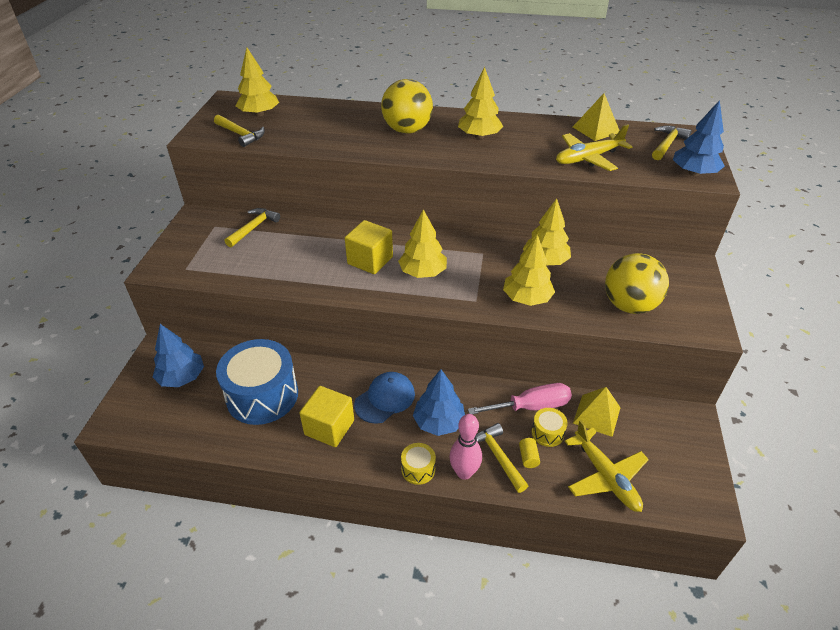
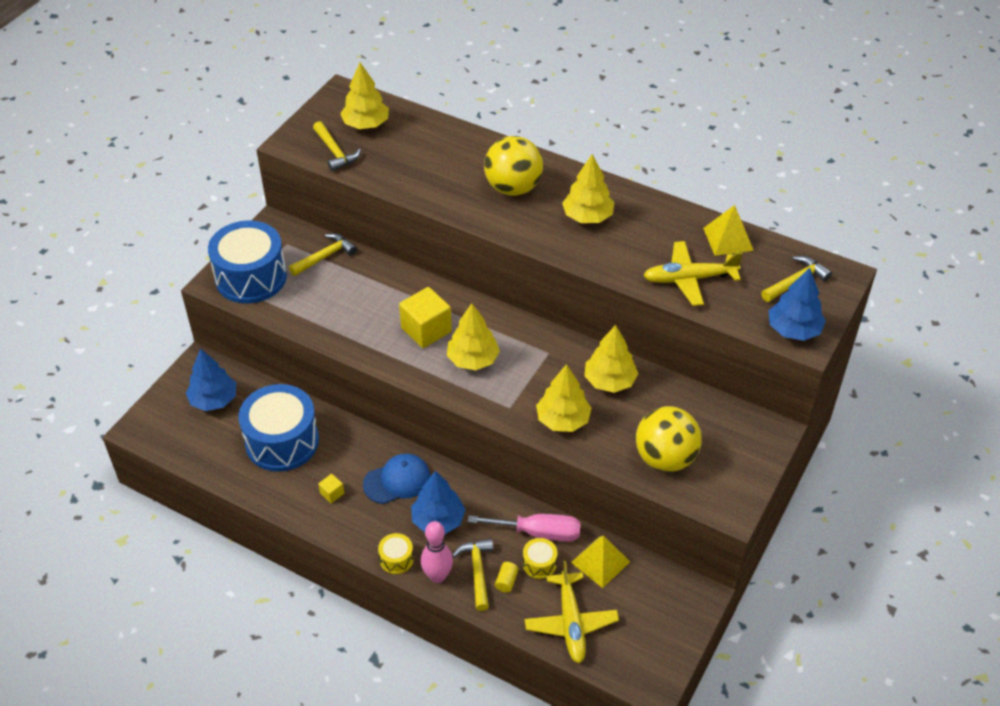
camera: 20 degrees right, 5 degrees up
(190, 257) = (251, 277): none -> blue drum
(329, 427) = (332, 493): yellow cube -> yellow cube, size x0.47

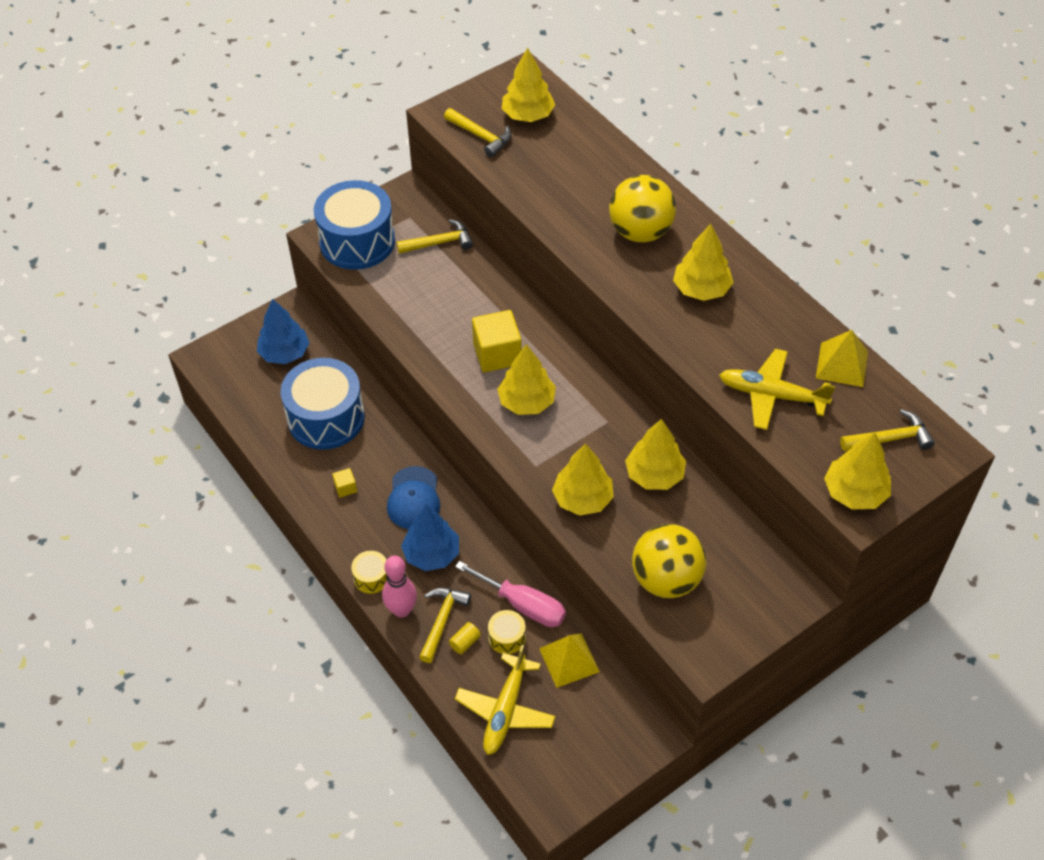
camera: 25 degrees right, 5 degrees up
(335, 152) = (480, 136): yellow hammer -> yellow hammer turned 45 degrees counterclockwise
(397, 481) = (413, 498): blue cap -> blue cap turned 90 degrees clockwise
(793, 330) = (854, 492): blue tree -> yellow tree

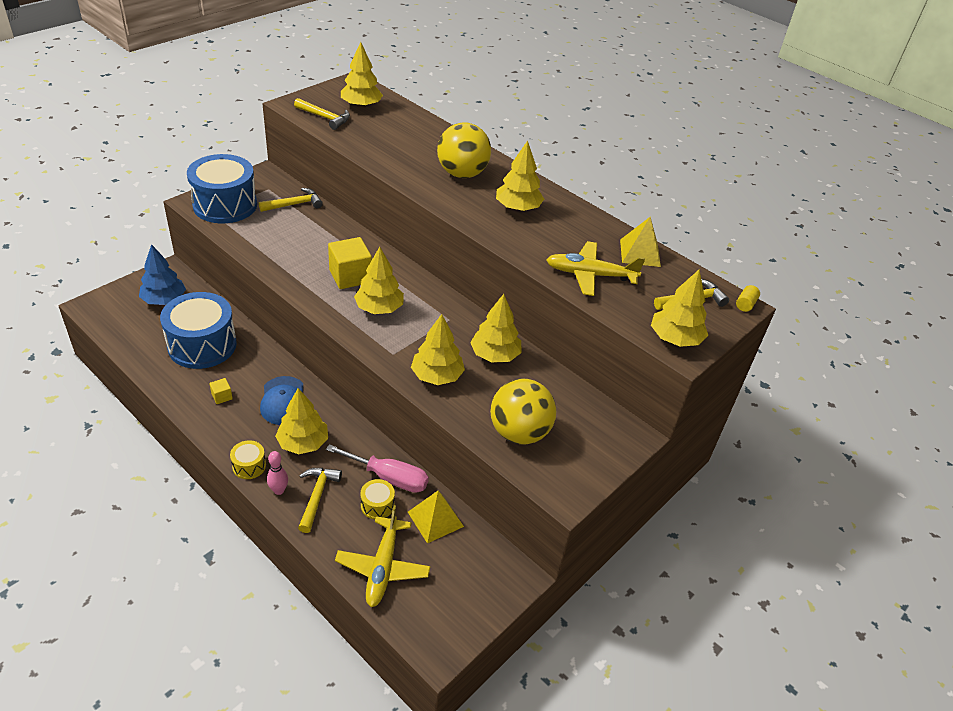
camera: 15 degrees left, 10 degrees down
(401, 610) = (279, 490): pink bowling pin -> pink bowling pin, size x0.66
(431, 554) = (303, 443): blue tree -> yellow tree
(465, 642) = (339, 512): yellow cylinder -> yellow cylinder (745, 304)

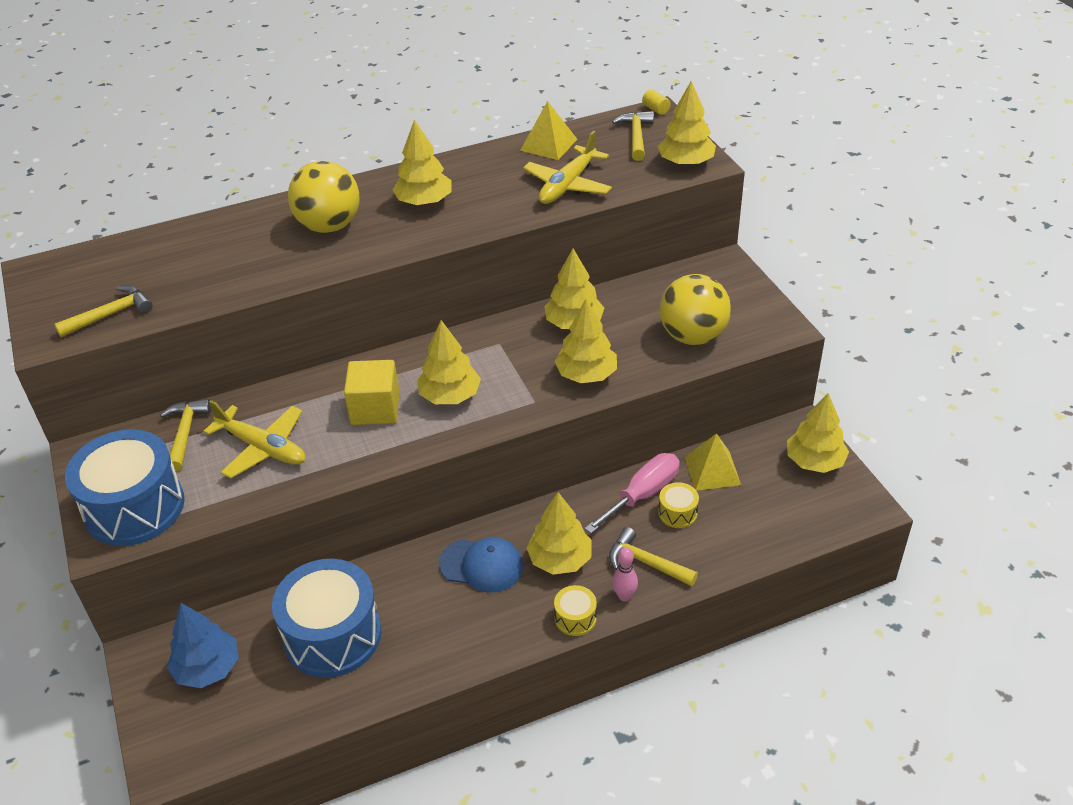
camera: 60 degrees left, 0 degrees up
(222, 396) = (443, 628): yellow cube -> none
(361, 106) = (105, 275): yellow tree -> yellow tree (814, 461)
(383, 567) = (760, 527): yellow plane -> yellow plane (262, 448)

